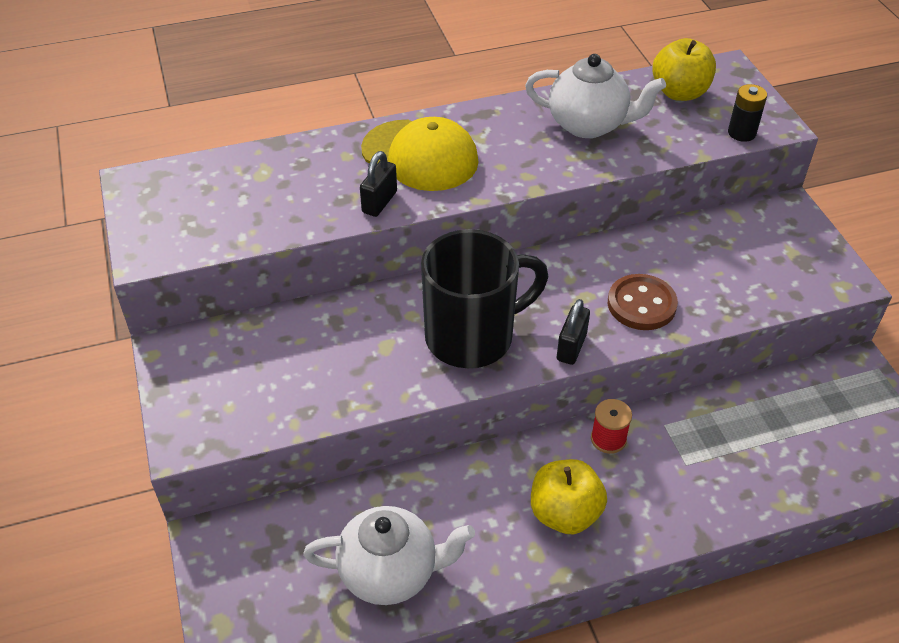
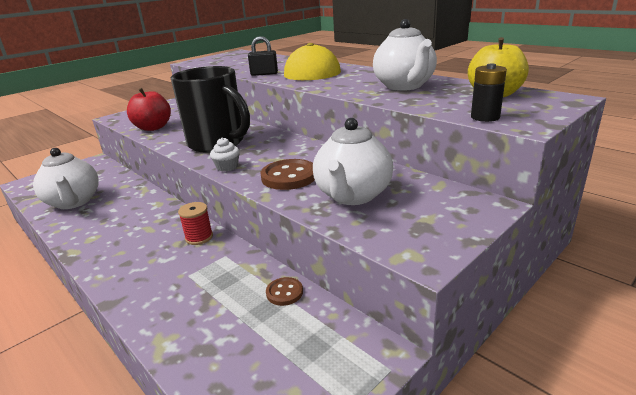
camera: 65 degrees right, 20 degrees down
(319, 395) = (153, 128): none -> red apple
(565, 513) = (126, 239): yellow apple -> none
(571, 347) = (227, 167): black padlock -> white cupcake
(720, 276) = (352, 195): none -> white teapot
(756, 397) = (284, 292): none -> brown button

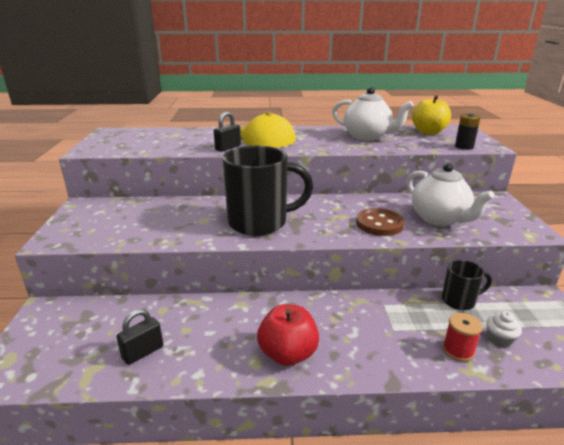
camera: 50 degrees left, 0 degrees up
(74, 202) = (143, 352): white teapot -> black padlock
(153, 128) = (147, 233): red apple -> red apple (288, 354)
(199, 237) = (339, 305): red spool -> red spool (458, 350)
(227, 167) = (322, 236): white cupcake -> white cupcake (499, 339)
(284, 292) = (459, 301): brown button -> black mug

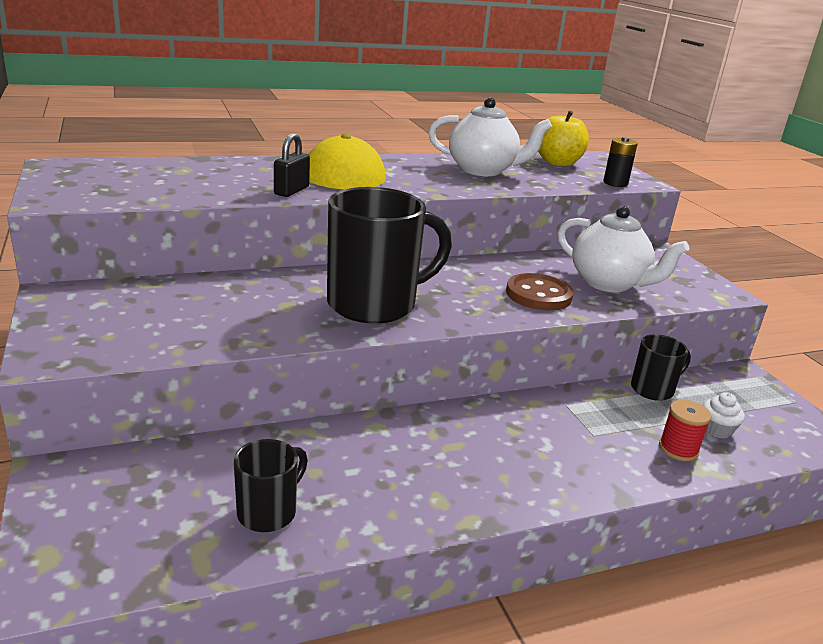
camera: 20 degrees left, 0 degrees up
(143, 352) = (268, 512): black padlock -> black mug
(288, 354) = (477, 483): red apple -> none

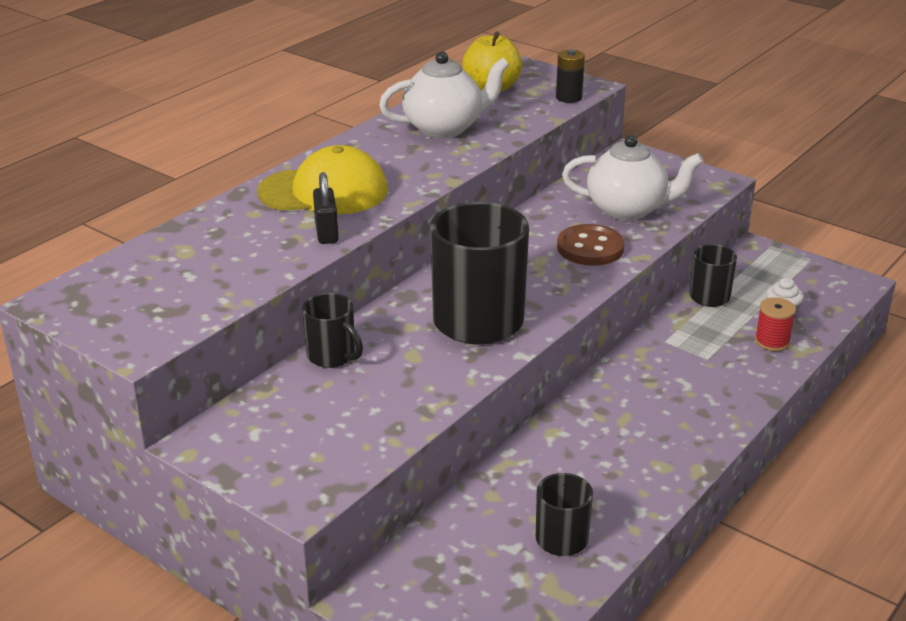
camera: 30 degrees left, 5 degrees up
(229, 283) = (332, 356): none -> black mug

